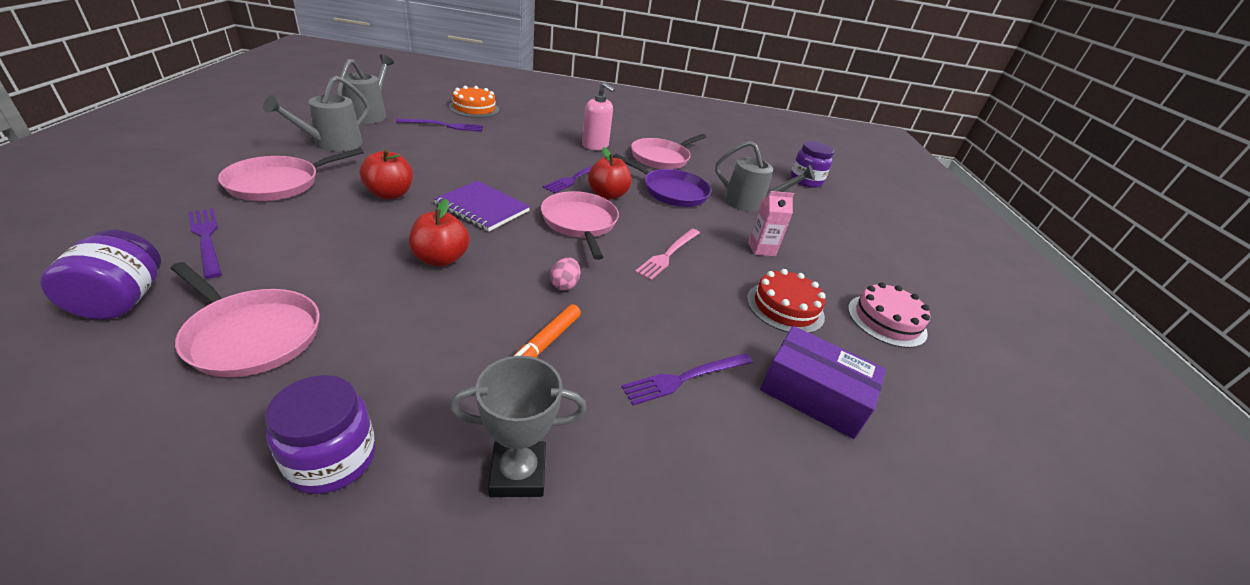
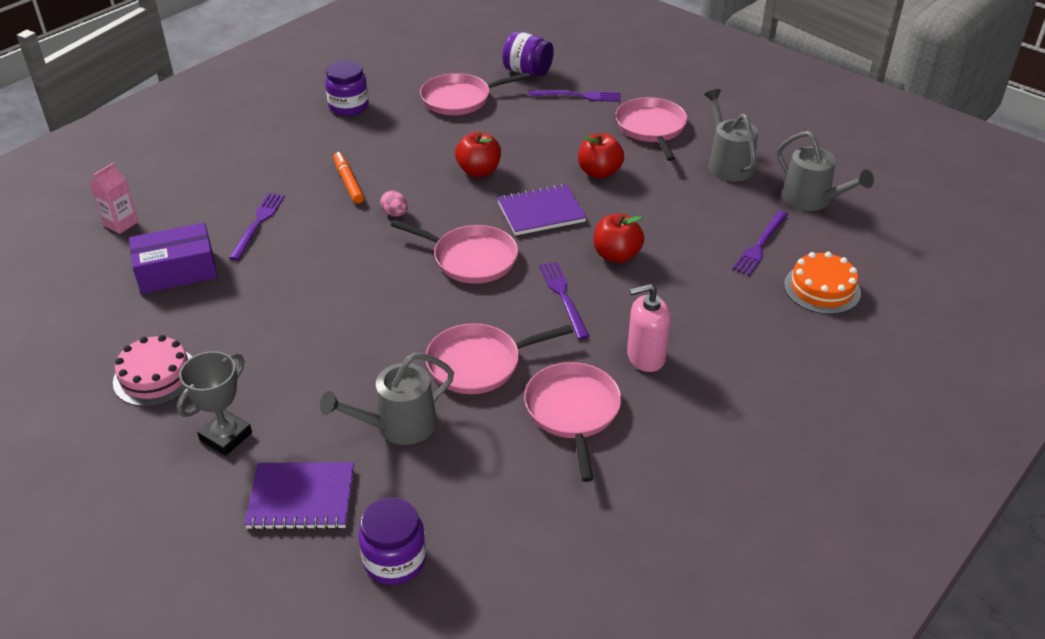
camera: 135 degrees right, 5 degrees up
(518, 473) = (280, 146): grey trophy -> grey trophy (226, 436)
(607, 195) = (509, 303): red apple -> red apple (616, 255)
(668, 254) = (375, 290): pink fork -> none
(672, 191) = (478, 363): purple pan -> pink pan
(761, 249) = (318, 364): pink carton -> pink carton (121, 224)
(785, 307) = (244, 319): red cake -> none
(830, 216) = (301, 498): none -> purple notebook

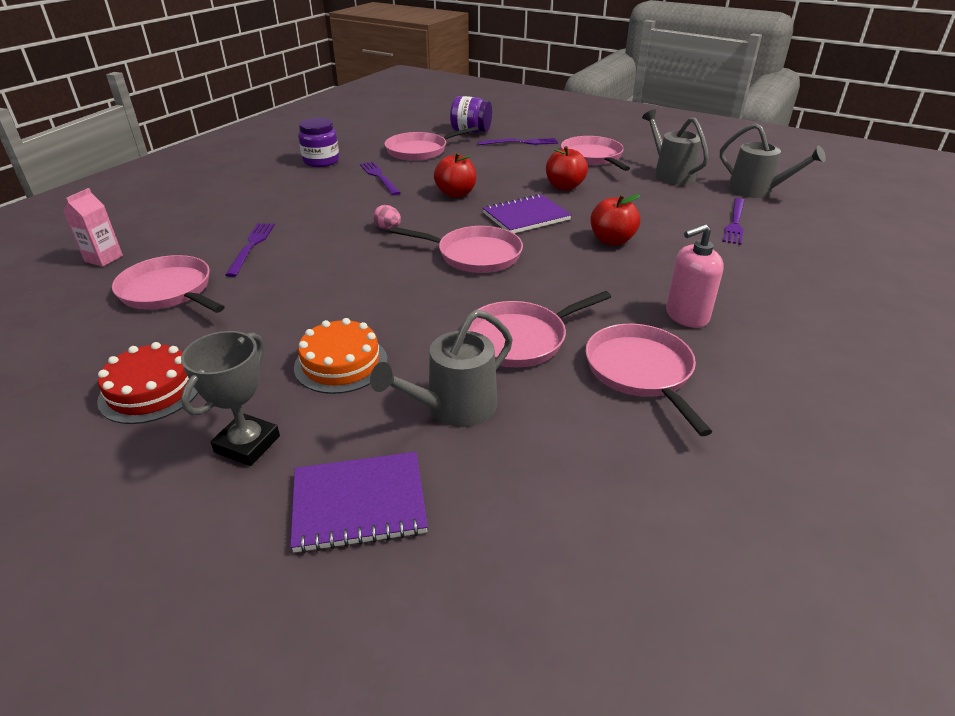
camera: 10 degrees left, 5 degrees down
(155, 376) = (151, 390): pink cake -> red cake
(177, 271) = (169, 291): purple box -> pink pan
(348, 182) = (335, 210): orange marker -> none
(395, 560) = (504, 565): purple jar -> none
(563, 297) = (579, 276): purple fork -> purple fork (379, 177)
(822, 288) = (811, 248): orange cake -> orange cake (341, 363)

